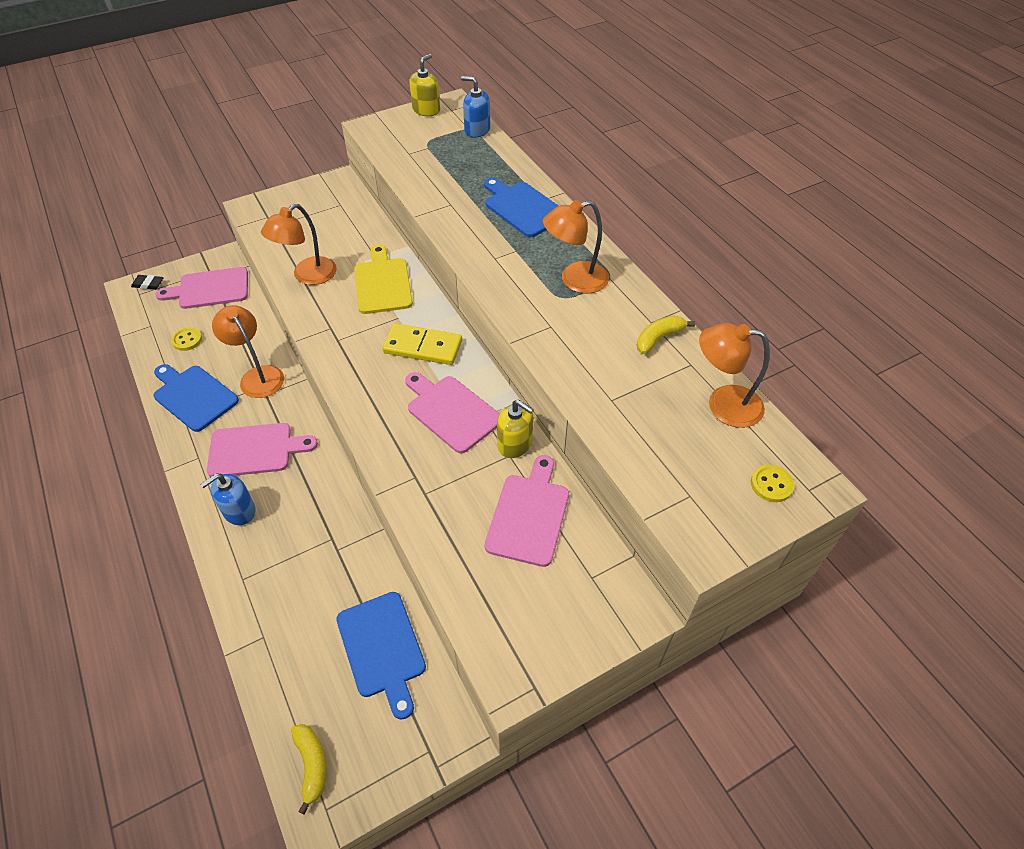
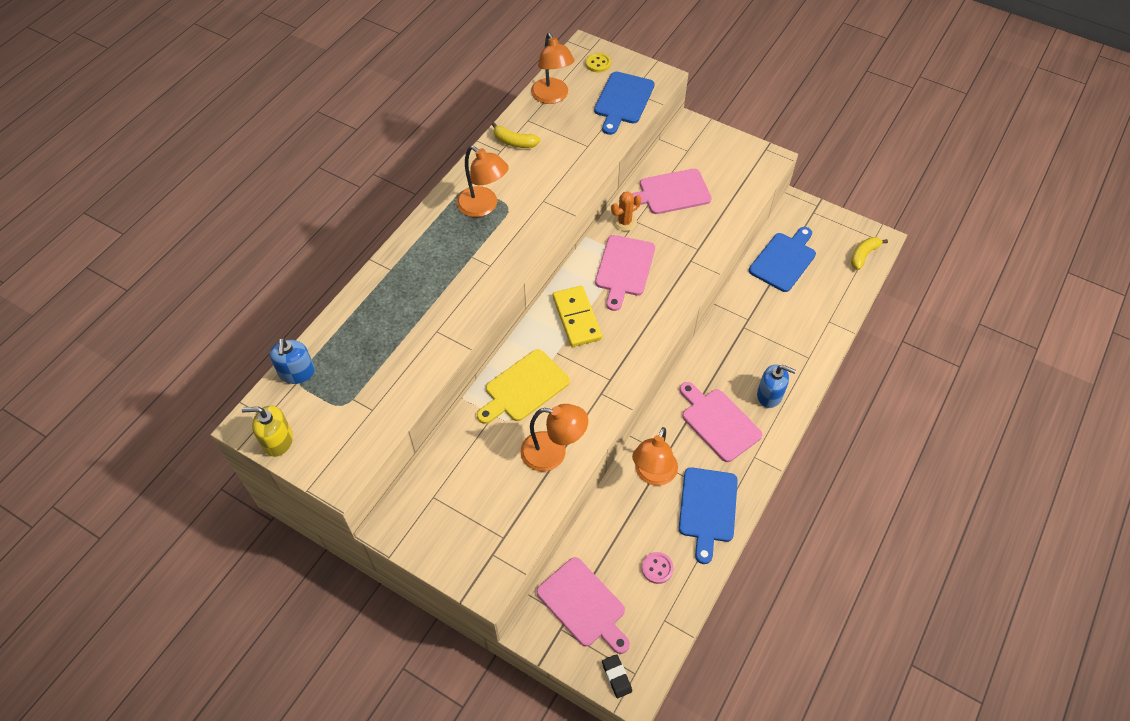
camera: 120 degrees left, 5 degrees up
(187, 340) = (657, 568): yellow button -> pink button
(515, 444) = (624, 222): yellow soap dispenser -> orange cactus
(523, 208) = (410, 277): blue cutting board -> blue cutting board (623, 100)

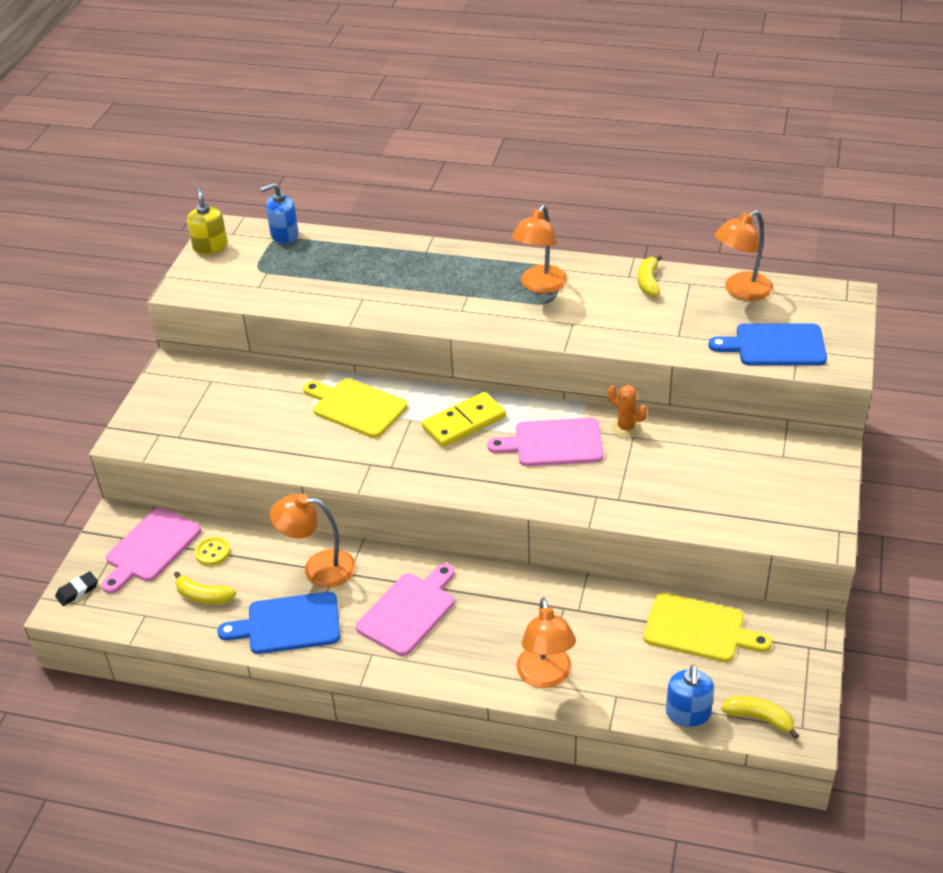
camera: 75 degrees right, 15 degrees down
(553, 453) = (283, 447): orange lamp -> orange lamp (546, 676)
(598, 63) = (826, 312): yellow button -> yellow button (212, 552)
(657, 568) = (204, 596): pink button -> yellow banana
(671, 192) = (698, 456): pink cutting board -> none
(769, 395) = (468, 653): blue soap dispenser -> blue soap dispenser (688, 713)
(784, 260) = (699, 629): blue cutting board -> yellow cutting board

